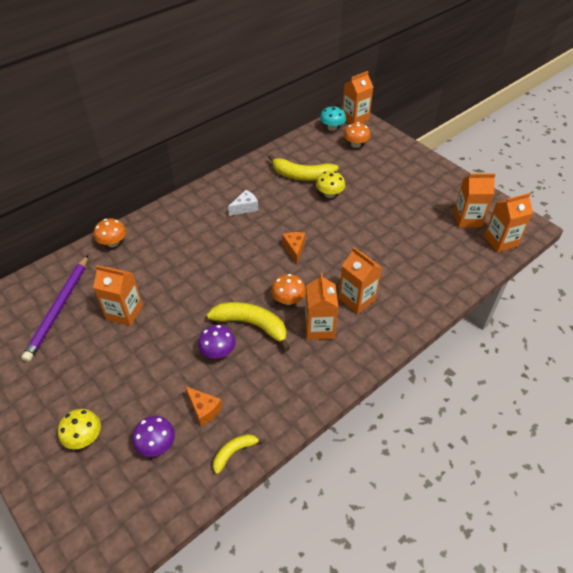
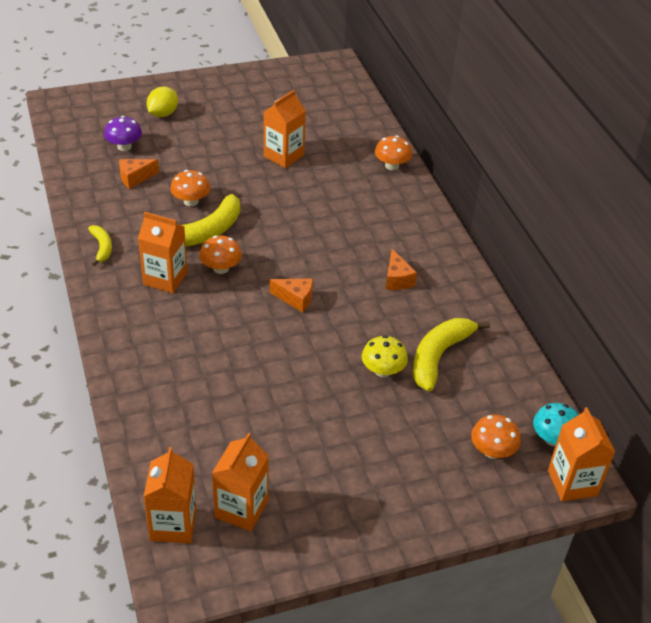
camera: 110 degrees right, 5 degrees down
(59, 309) = (316, 120): purple pencil -> none
(84, 437) = (163, 114): yellow mushroom -> yellow lemon
(218, 351) = (191, 201): purple mushroom -> orange mushroom
(234, 452) = (80, 184): yellow banana -> yellow banana (102, 247)
(245, 208) = (397, 279): white cheese -> orange cheese
(357, 299) = (181, 323): orange carton -> none

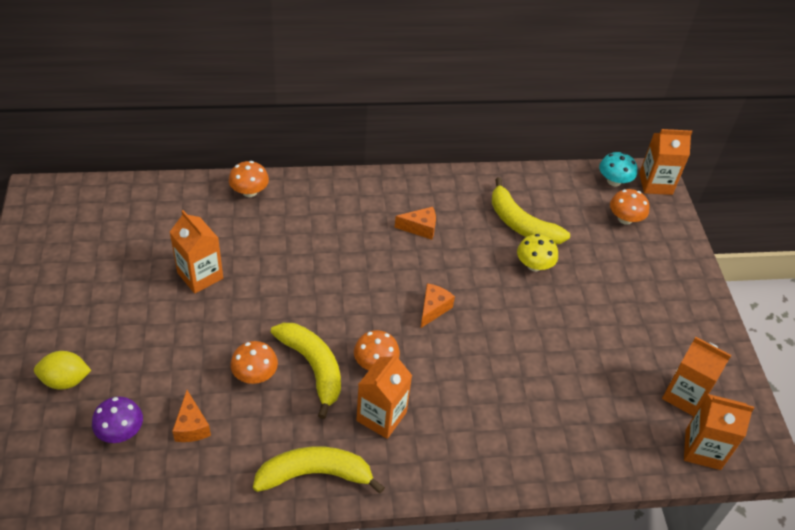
camera: 80 degrees left, 5 degrees up
(102, 247) = (315, 474): yellow banana -> yellow banana, size x1.83
(163, 114) = (65, 380): yellow lemon -> yellow lemon turned 45 degrees counterclockwise

